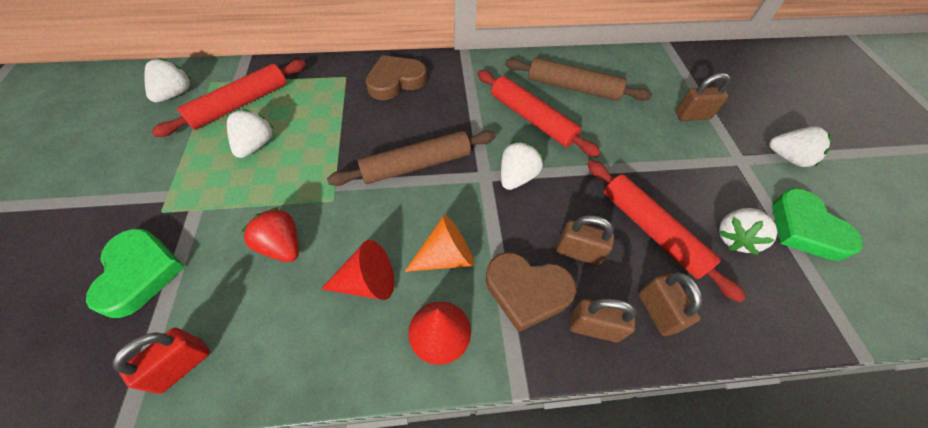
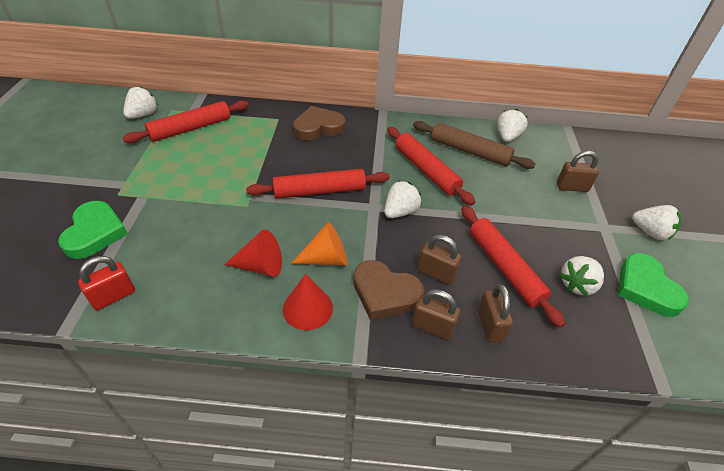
camera: 10 degrees right, 10 degrees down
(256, 145) = (196, 159): white strawberry -> white strawberry (507, 137)
(282, 246) = (201, 231): red strawberry -> none
(416, 165) = (319, 191): brown rolling pin -> red rolling pin

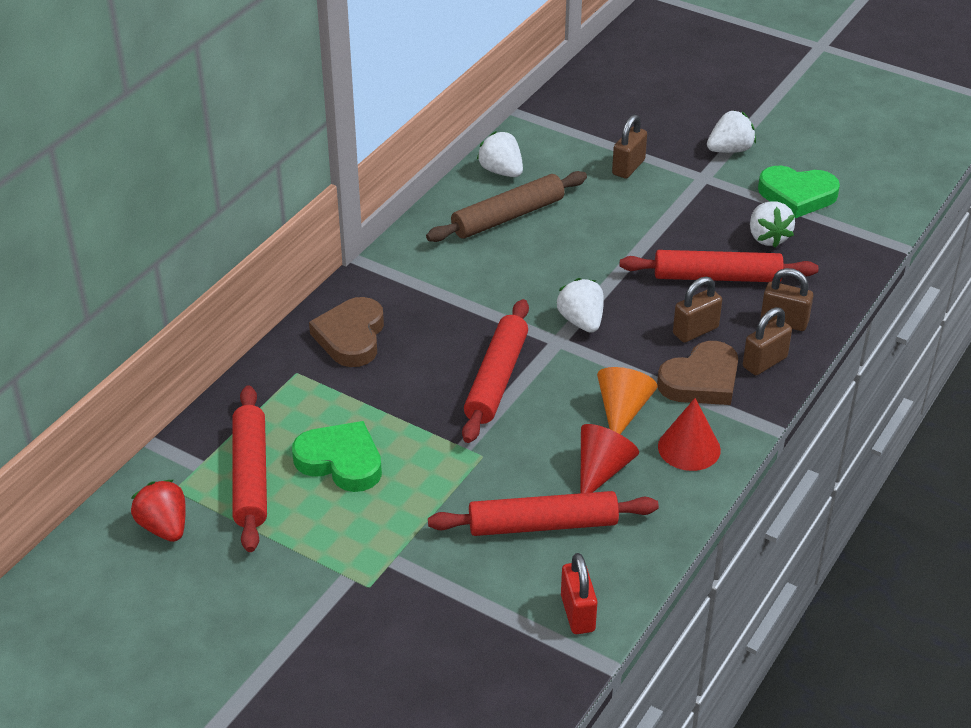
camera: 60 degrees left, 5 degrees down
(95, 233) = (443, 620): green heart -> green heart (341, 461)
(143, 115) = (164, 527): white strawberry -> red strawberry
(426, 170) = (520, 269): red rolling pin -> red rolling pin (543, 524)

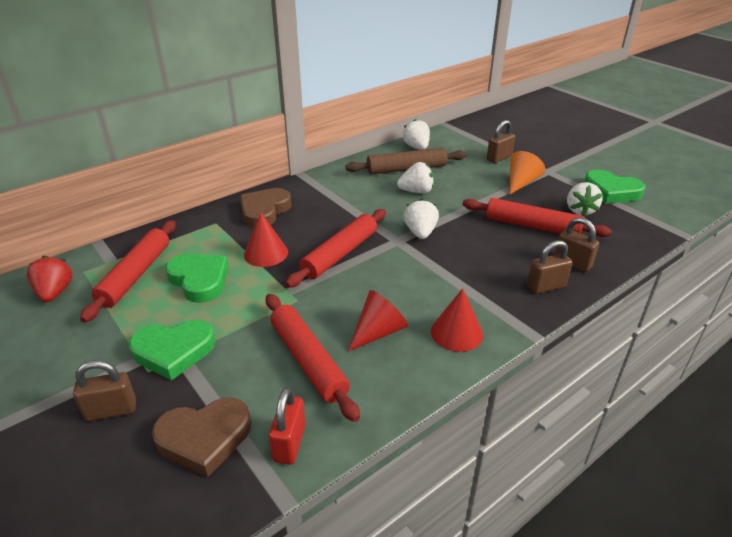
camera: 20 degrees right, 5 degrees down
(381, 556) = (173, 351): none -> green heart
(399, 402) = (266, 253): none -> red cone
(543, 524) = (308, 360): red rolling pin -> red rolling pin turned 45 degrees clockwise
(622, 410) = (418, 294): orange cone -> orange cone (521, 183)
(695, 331) = (500, 255): brown padlock -> brown padlock (111, 410)
(701, 380) = (489, 287): brown heart -> brown heart (204, 438)
(730, 150) = (572, 160): white strawberry -> white strawberry (416, 191)

